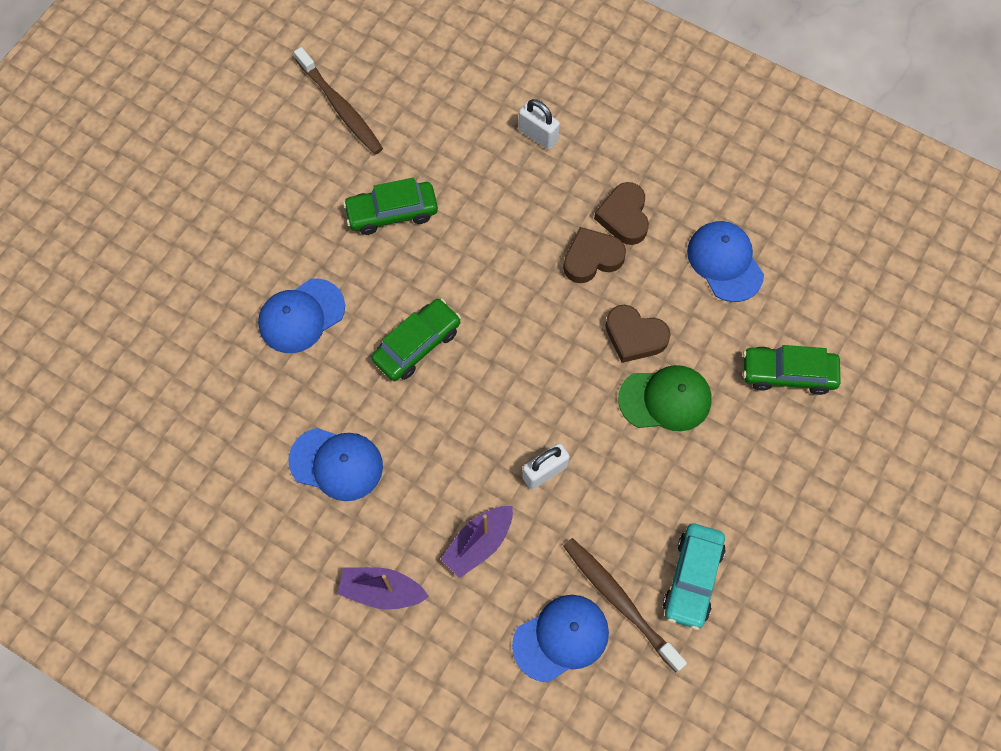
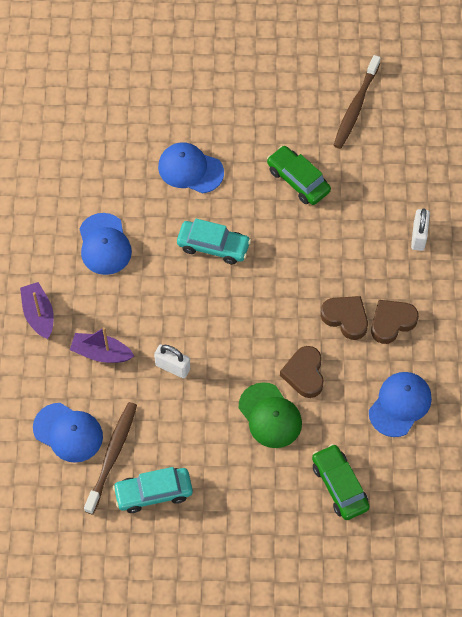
camera: 60 degrees right, 5 degrees down
(417, 345) = (213, 246): green car -> turquoise car

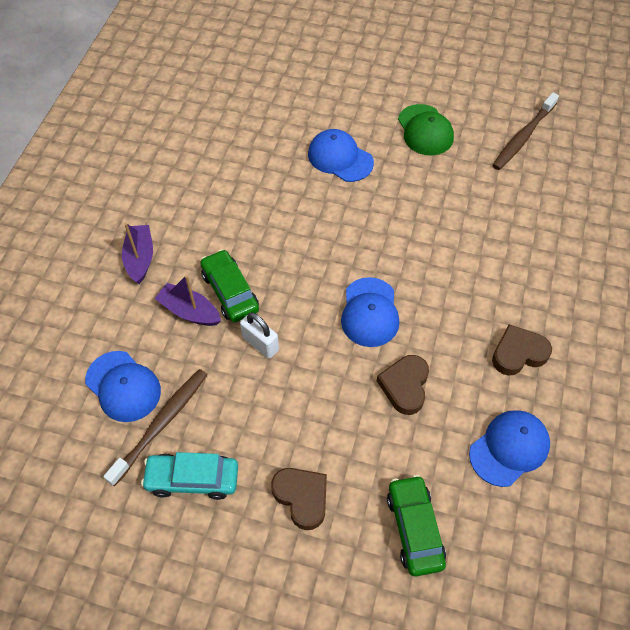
camera: 15 degrees right, 5 degrees down
(104, 244) = (231, 207): blue cap -> blue cap (370, 312)
(213, 246) = (342, 233): turquoise car -> none
(270, 416) = (353, 423): green cap -> green cap (425, 130)
(298, 180) = (447, 190): green car -> green car (230, 292)
(346, 318) = (466, 337): brown heart -> brown heart (302, 497)
(418, 236) = (566, 271): white padlock -> none

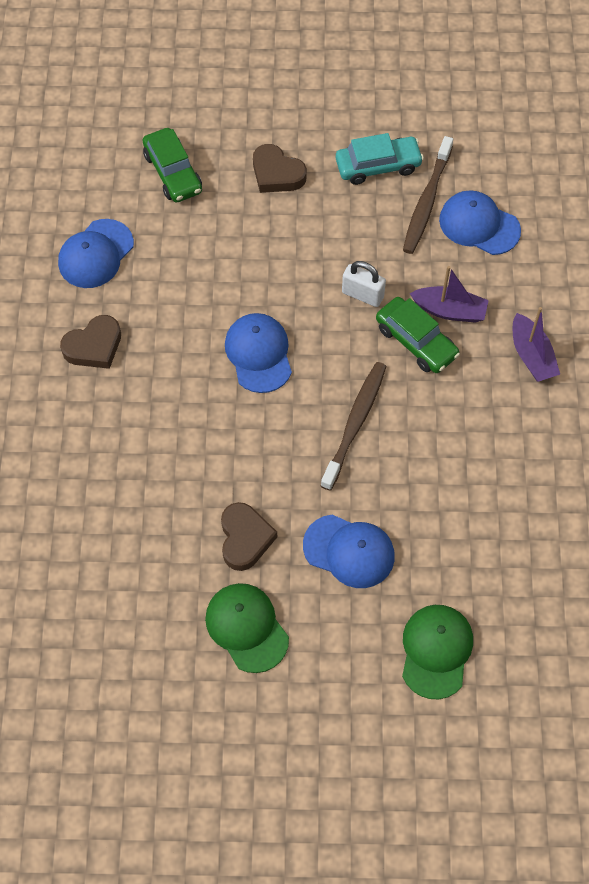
camera: 165 degrees right, 5 degrees up
(301, 94) = (436, 651): none -> green cap
(405, 386) = (205, 287): brown heart -> brown heart (245, 538)
(523, 137) = (110, 649): brown toothbrush -> brown toothbrush (355, 423)

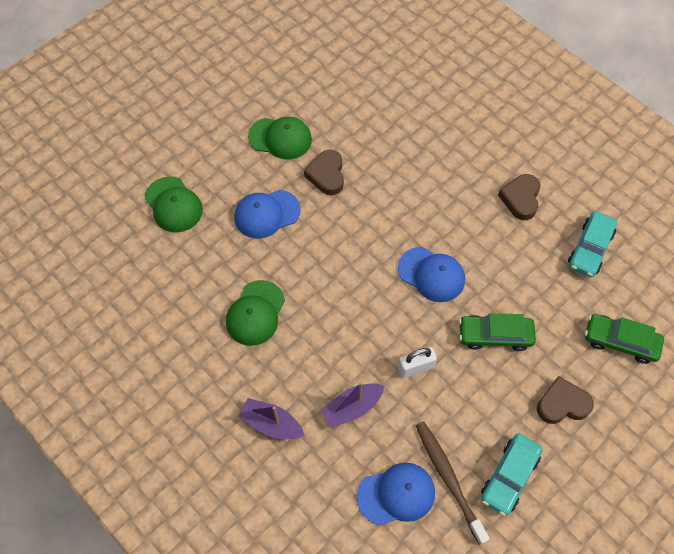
camera: 135 degrees right, 0 degrees up
(96, 254) = (590, 249): blue cap -> turquoise car
(245, 538) = (326, 175): brown heart -> brown heart turned 45 degrees clockwise
(355, 423) = (334, 283): brown toothbrush -> none
(416, 341) = (351, 366): green car -> green car (495, 335)
(457, 460) = (255, 313): none -> green cap

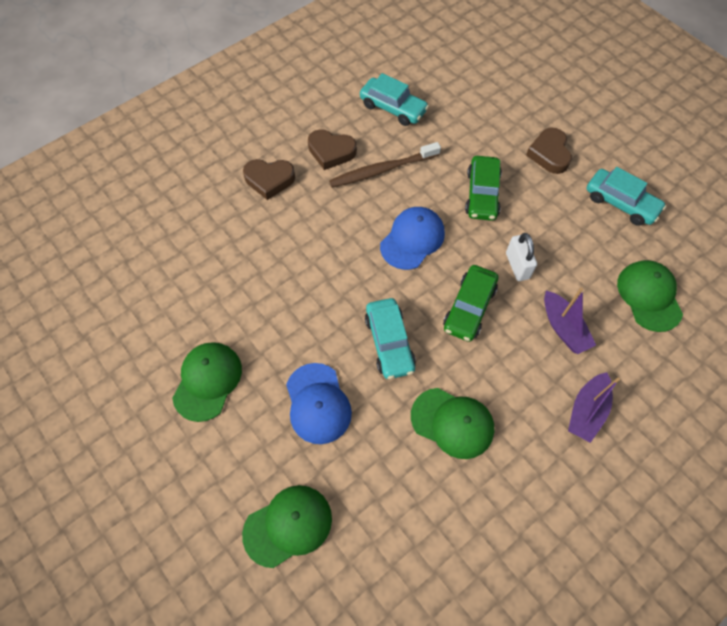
camera: 85 degrees left, 0 degrees up
(324, 261) = (389, 343): none -> turquoise car
(326, 175) = (272, 331): brown heart -> brown heart (269, 180)
(396, 494) = (649, 296): blue cap -> green cap
(448, 478) = (628, 251): brown toothbrush -> brown toothbrush (382, 170)
(620, 341) = (488, 103): green car -> green car (469, 308)

